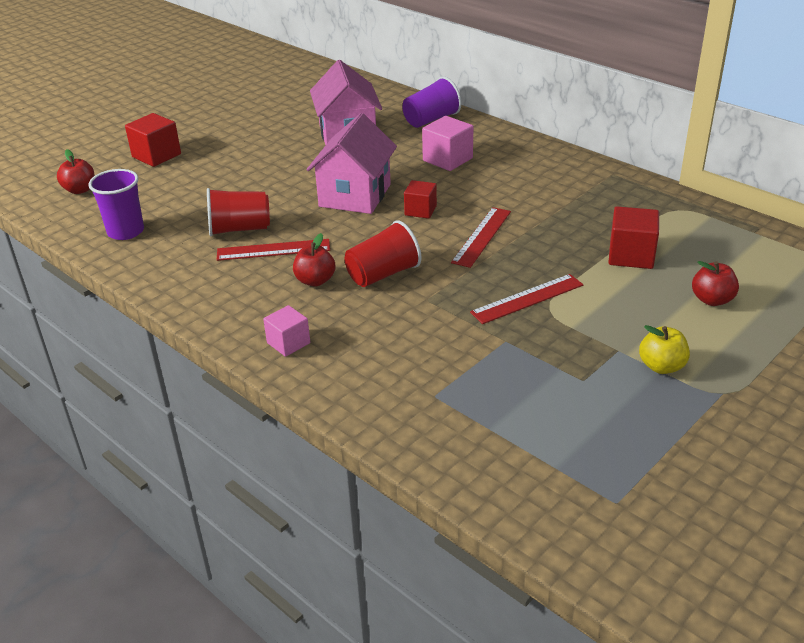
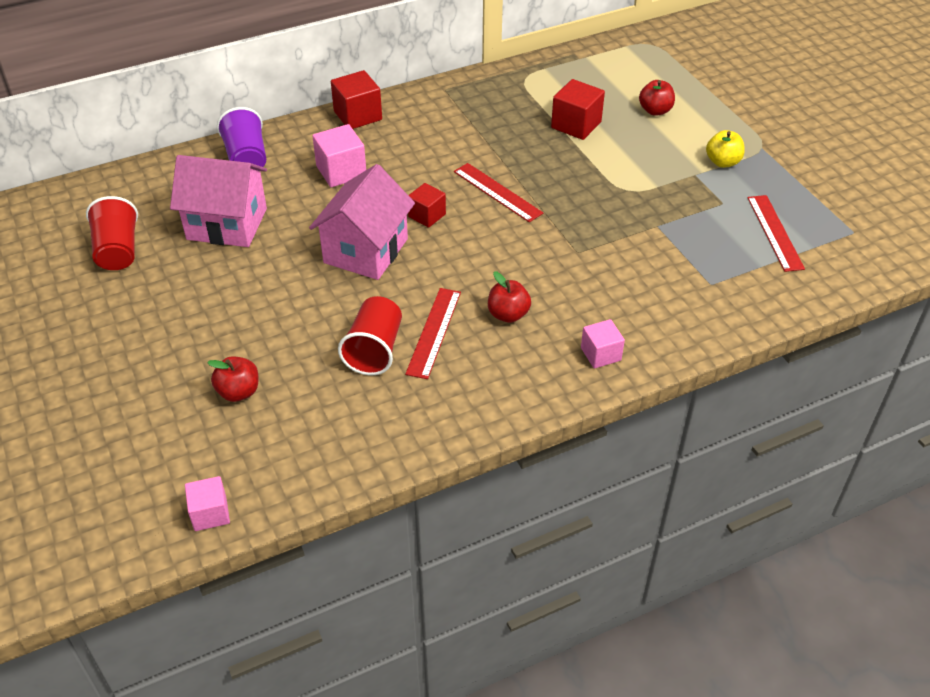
camera: 70 degrees left, 10 degrees up
(55, 210) = (210, 513): none -> pink cube
(80, 190) = (172, 483): red apple -> red apple (238, 392)
(126, 231) = (314, 448): purple cup -> none
(156, 155) = (138, 394): red cube -> red cube (358, 115)
(355, 195) = (366, 251): pink house -> pink house turned 75 degrees clockwise
(383, 274) = (523, 268): red cup -> red cup (118, 251)
(527, 298) = (606, 196): red ruler -> red ruler (774, 232)

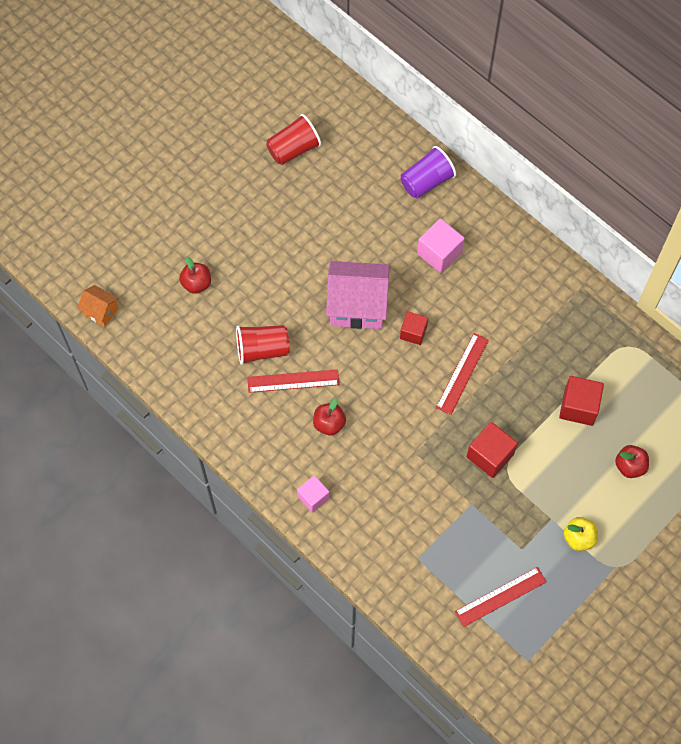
camera: 70 degrees right, 20 degrees up
(210, 513) = (101, 311): pink cube -> orange house
(227, 224) = (348, 203): pink house -> none
(358, 115) = (515, 236): red cube -> red cube (490, 455)

